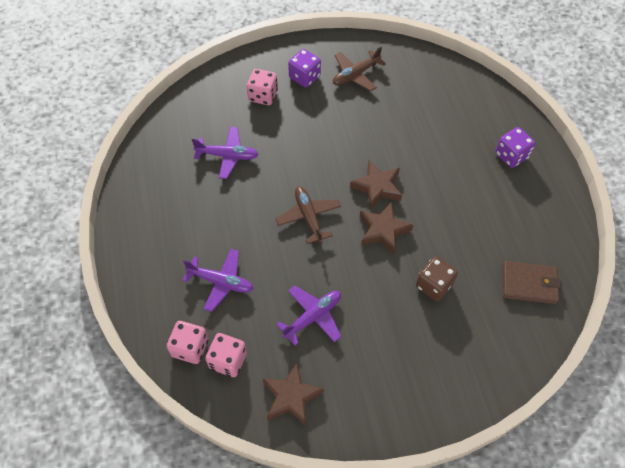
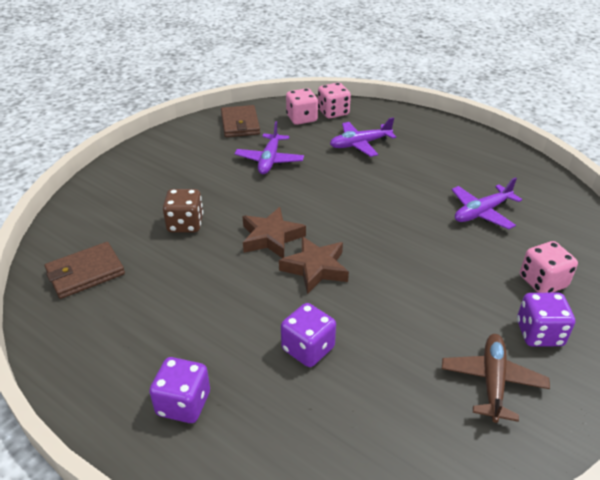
camera: 140 degrees right, 20 degrees down
(291, 397) = (240, 124): brown star -> brown wallet
(308, 217) = (349, 211): brown plane -> none
(427, 143) = (308, 348): none -> purple dice

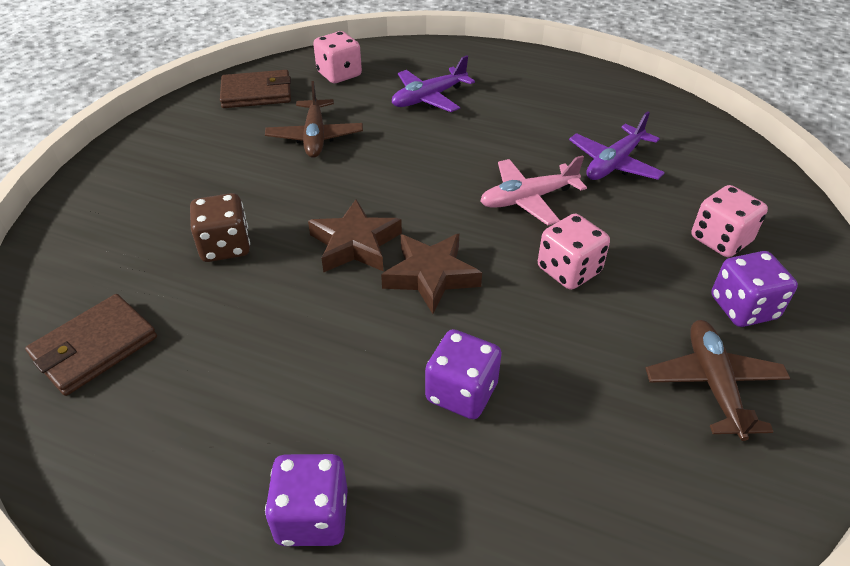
camera: 15 degrees left, 5 degrees up
(240, 124) = (257, 93): brown wallet -> brown wallet turned 75 degrees counterclockwise
(269, 160) = (315, 137): purple plane -> brown plane
(333, 112) = (378, 61): pink dice -> pink dice (568, 270)
(405, 227) = (528, 199): none -> pink plane

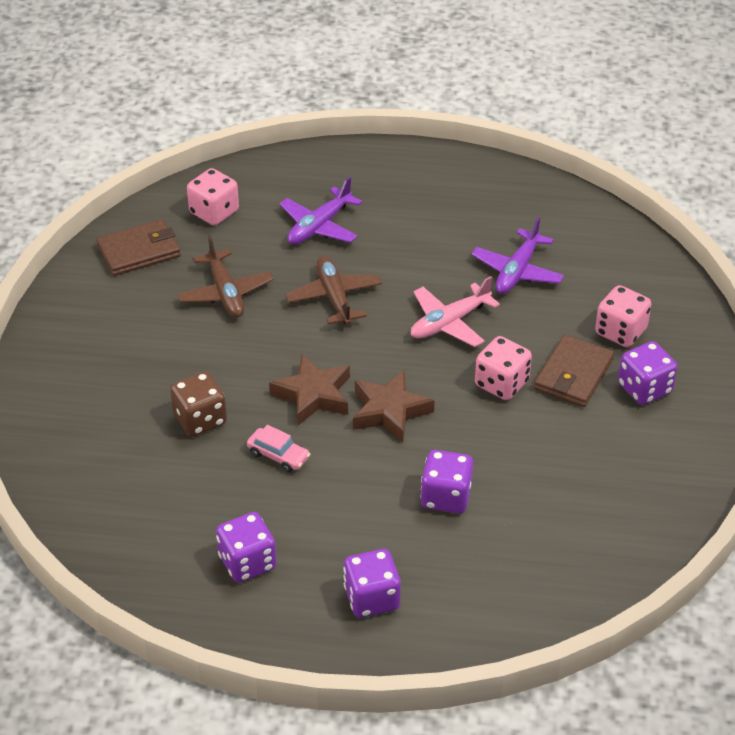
camera: 15 degrees left, 0 degrees up
(94, 347) = (141, 524): brown wallet -> brown wallet (573, 374)
(183, 424) = (247, 562): none -> purple dice
(286, 301) = (278, 455): none -> pink car
(713, 384) = (628, 453): brown plane -> brown plane (334, 297)

